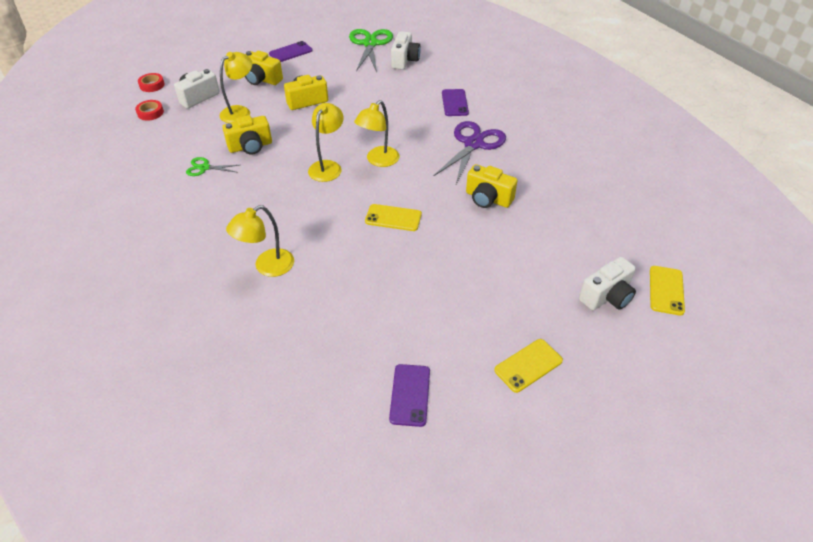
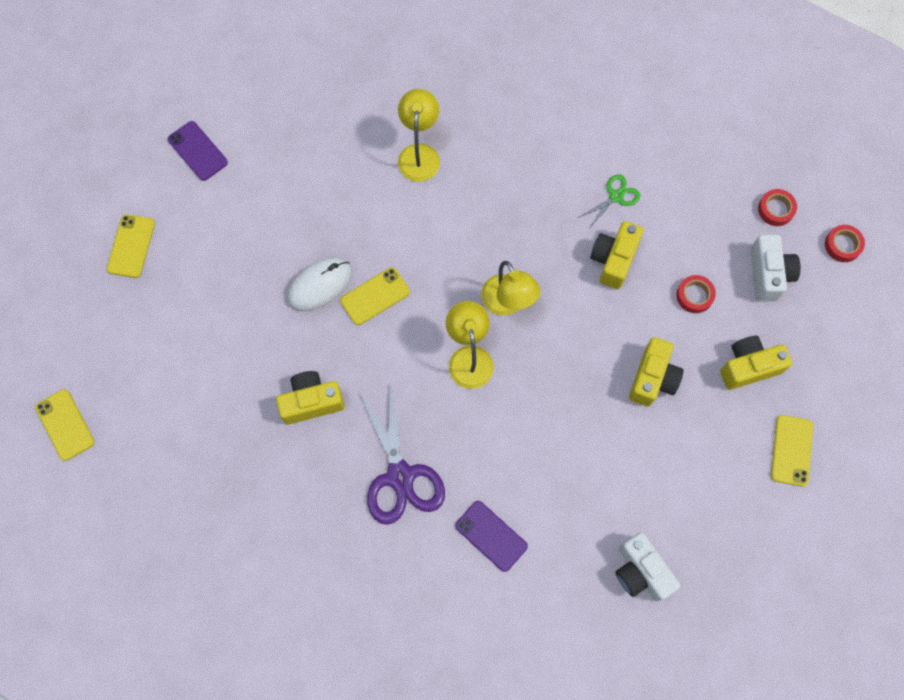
camera: 135 degrees right, 25 degrees up
(240, 111) = (694, 295): yellow lamp -> red tape
(291, 52) = (791, 450): purple phone -> yellow phone
(370, 44) = (725, 568): green scissors -> none
(419, 246) = (320, 285): none -> white mouse
(606, 296) = (113, 371): white camera -> none

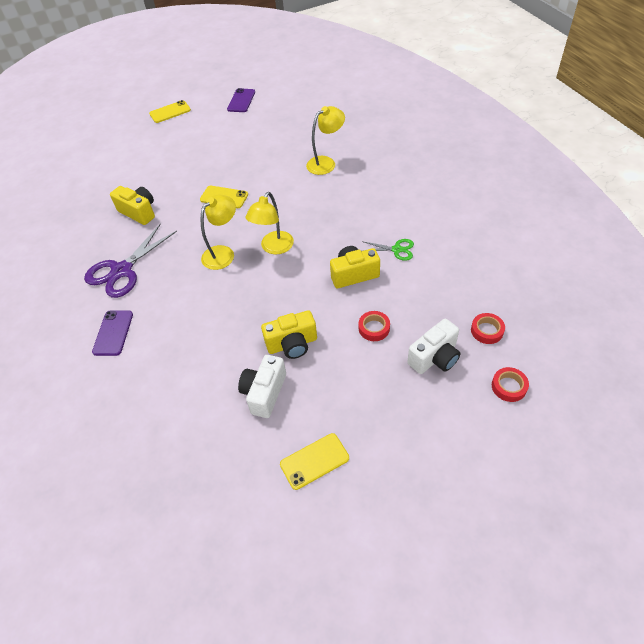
camera: 55 degrees right, 20 degrees down
(65, 424) = (58, 147): yellow phone -> none
(320, 285) = (210, 176): white mouse -> none
(641, 571) = (144, 427): white camera -> white camera (264, 393)
(748, 367) = (353, 391): yellow camera -> none

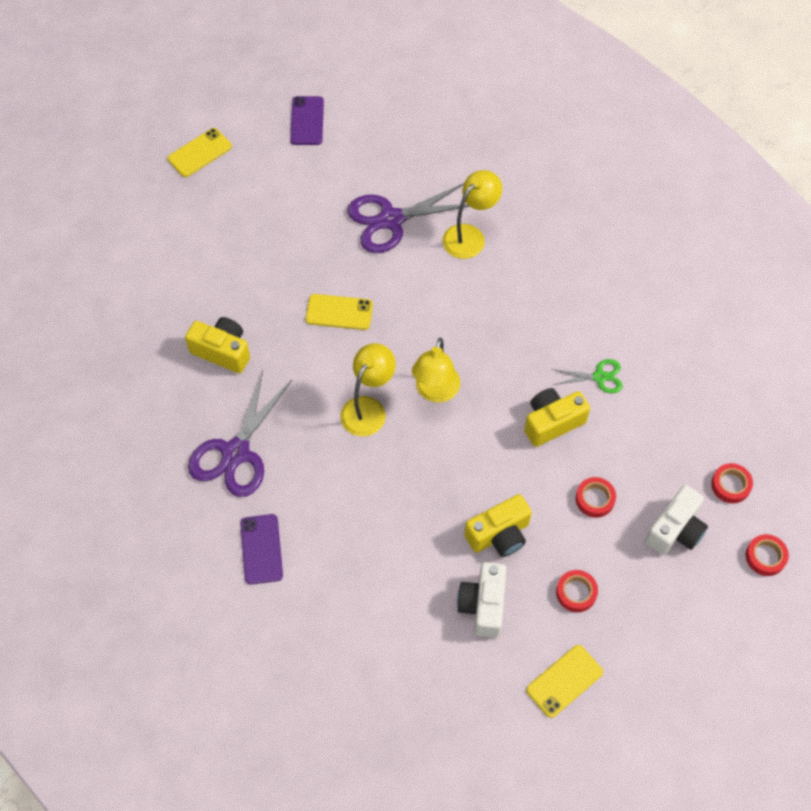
camera: 15 degrees left, 10 degrees up
(276, 151) = (391, 219): none -> purple scissors
(342, 393) = (576, 592): none -> red tape

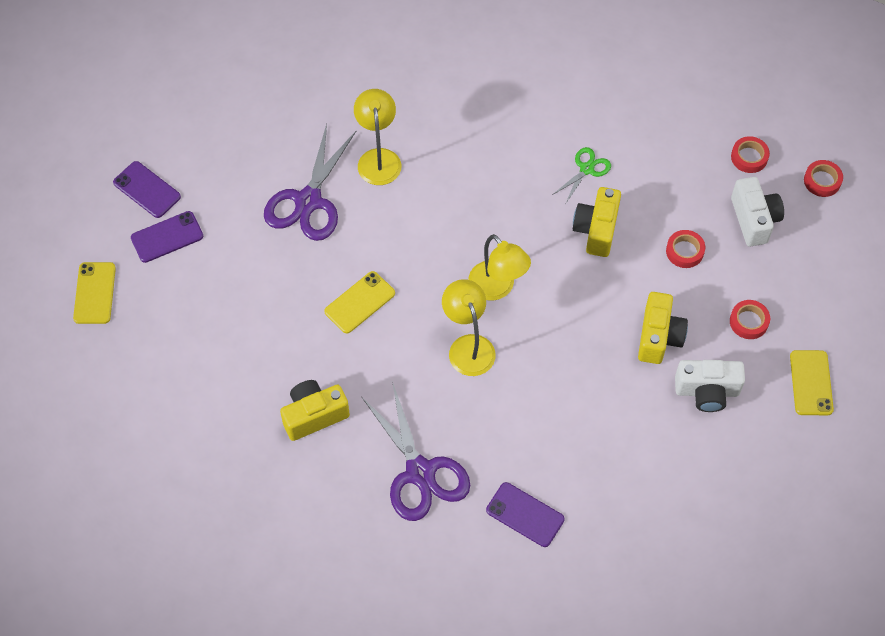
camera: 50 degrees left, 0 degrees up
(281, 160) = (167, 237): none -> purple phone
(483, 605) = (707, 391): white camera -> white camera turned 45 degrees counterclockwise

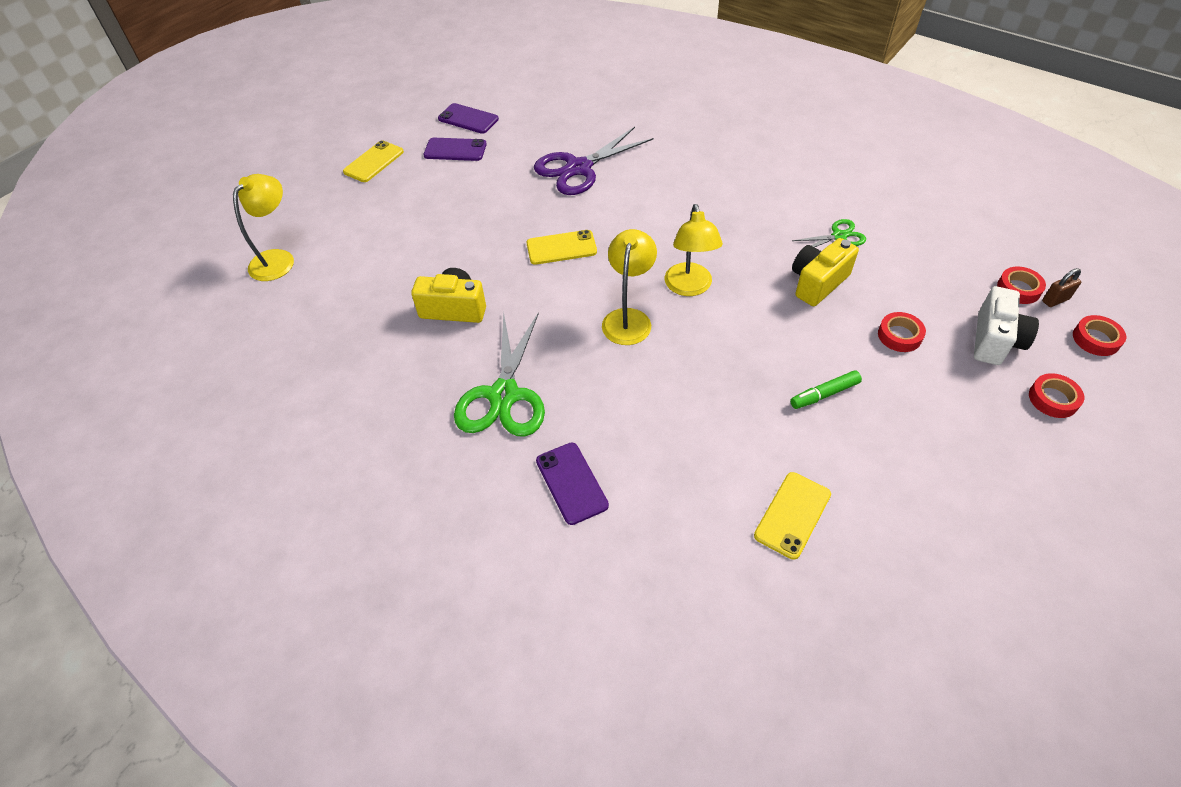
camera: 35 degrees right, 10 degrees down
(147, 189) = (468, 119): purple phone -> purple phone turned 45 degrees counterclockwise
(378, 158) = (657, 163): yellow lamp -> yellow lamp (278, 259)
(420, 472) = (503, 395): purple scissors -> green scissors
(658, 337) = (824, 394): yellow camera -> green marker
(707, 391) = (847, 467): white camera -> none
(748, 322) = (936, 426): red tape -> red tape (1053, 399)
(779, 155) = (1055, 300): none -> brown padlock
(811, 383) = (981, 519): yellow phone -> yellow phone (792, 515)

